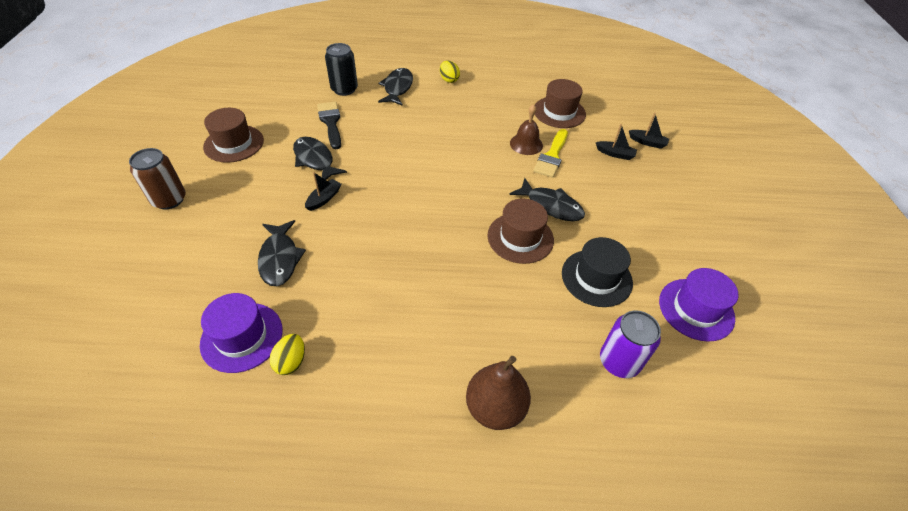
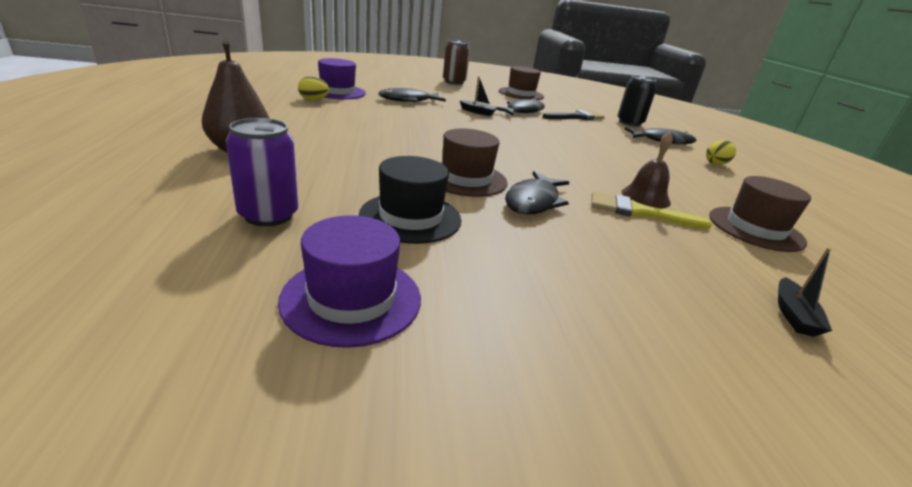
camera: 80 degrees right, 20 degrees down
(615, 154) = (707, 269): black boat -> none

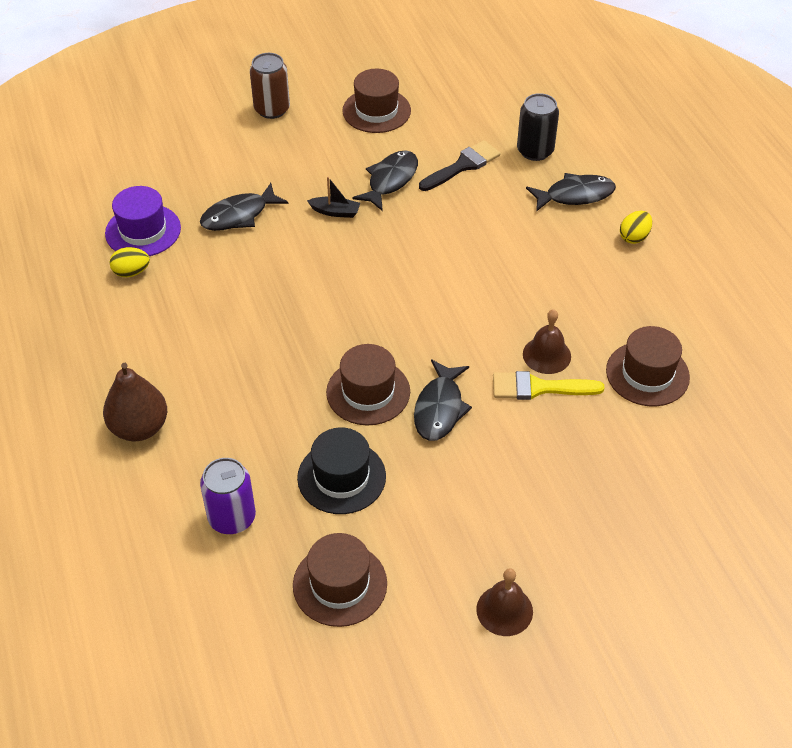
camera: 10 degrees left, 20 degrees up
(352, 298) = (340, 584): purple hat -> brown hat
(592, 395) = (504, 610): none -> brown bell
(793, 315) = (647, 492): black boat -> none

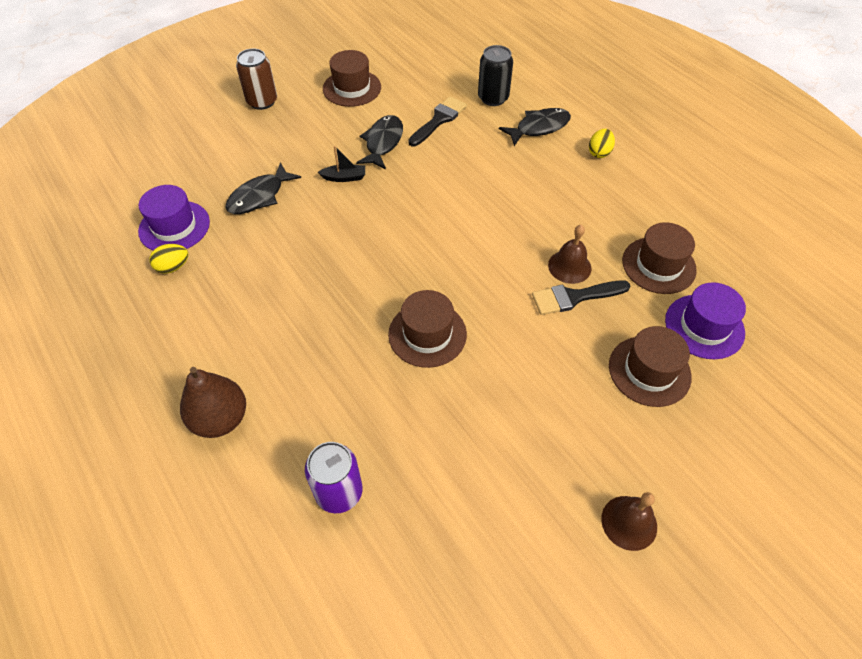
camera: 15 degrees left, 5 degrees up
(340, 584) = (466, 536): brown hat -> brown hat (649, 371)
(341, 477) = (431, 423): black hat -> none
(439, 408) = (496, 335): black fish -> none
(539, 388) = (574, 297): yellow brush -> black brush
(669, 447) = (704, 326): none -> purple hat

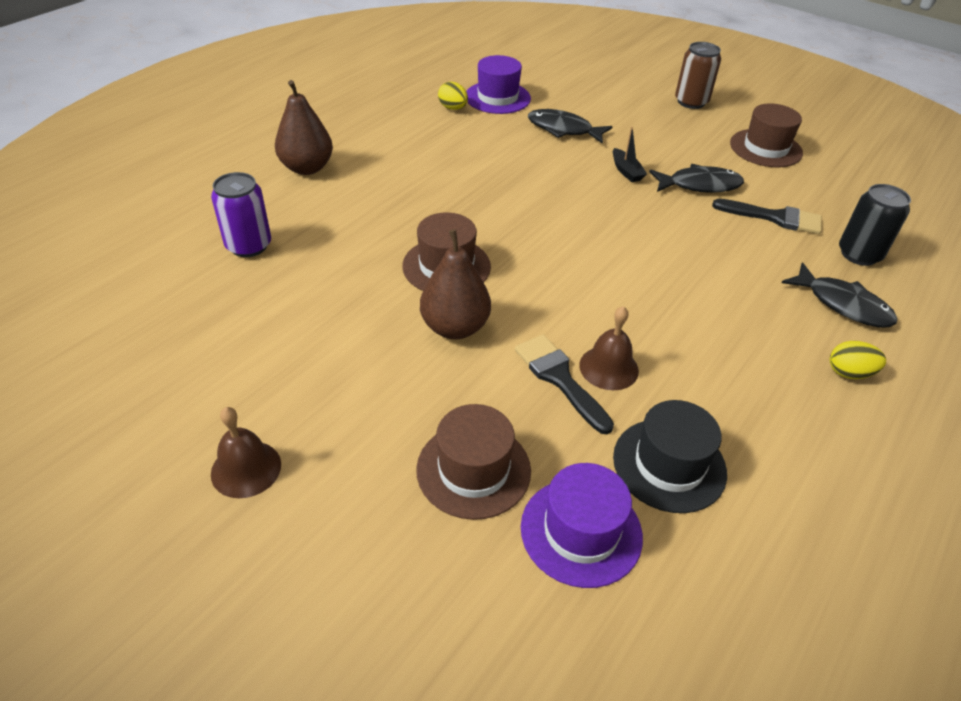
camera: 70 degrees right, 10 degrees down
(505, 347) = (455, 327): none -> brown pear
(658, 265) = (669, 465): brown hat -> black hat

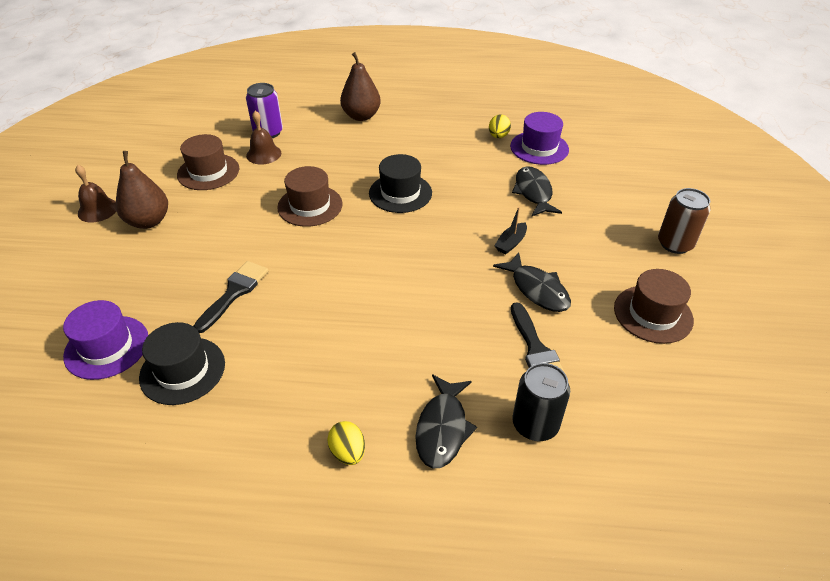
camera: 60 degrees right, 0 degrees up
(455, 327) = (253, 232): brown pear -> brown pear (148, 221)
(473, 470) = (135, 286): brown hat -> brown hat (208, 172)
(487, 199) = (400, 193): none -> black hat
(608, 368) = (260, 311): brown bell -> brown bell (263, 154)

